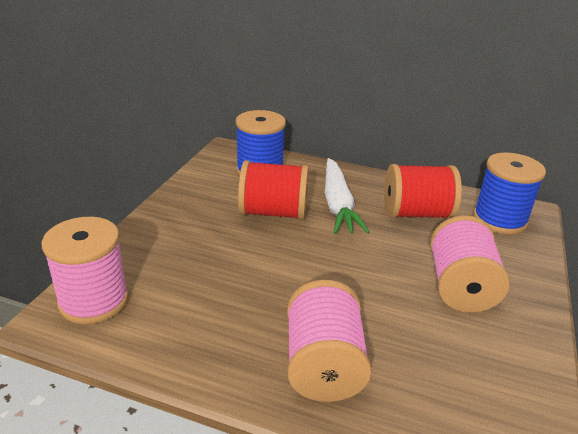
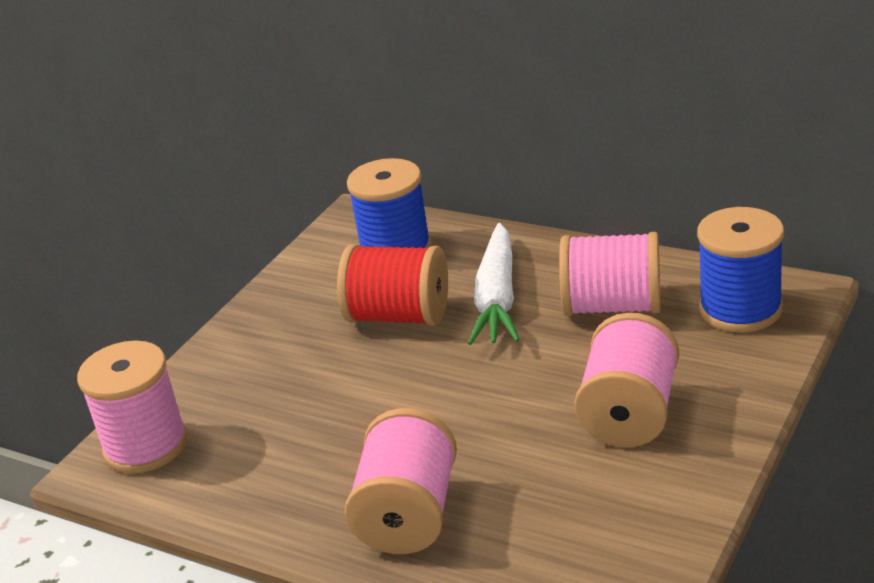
camera: 15 degrees right, 0 degrees up
(416, 214) = (612, 306): red spool -> pink spool

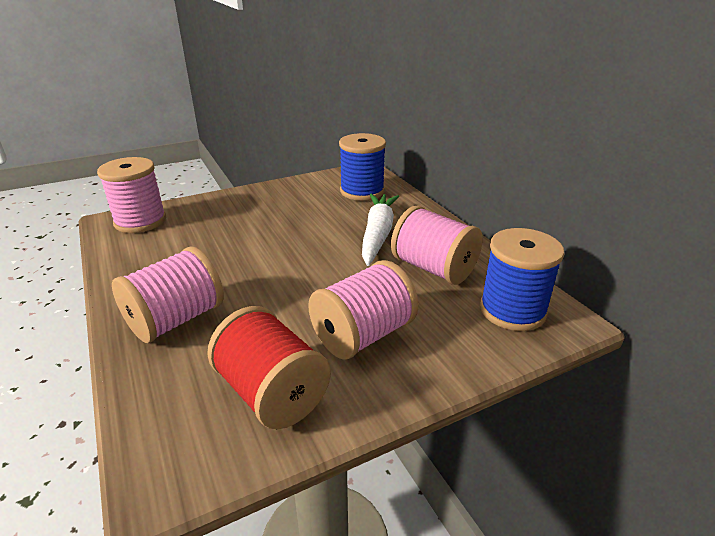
camera: 30 degrees right, 0 degrees up
(398, 316) = (320, 220): red spool -> red spool (272, 393)
(497, 298) = (378, 234): white carrot -> white carrot turned 150 degrees clockwise

